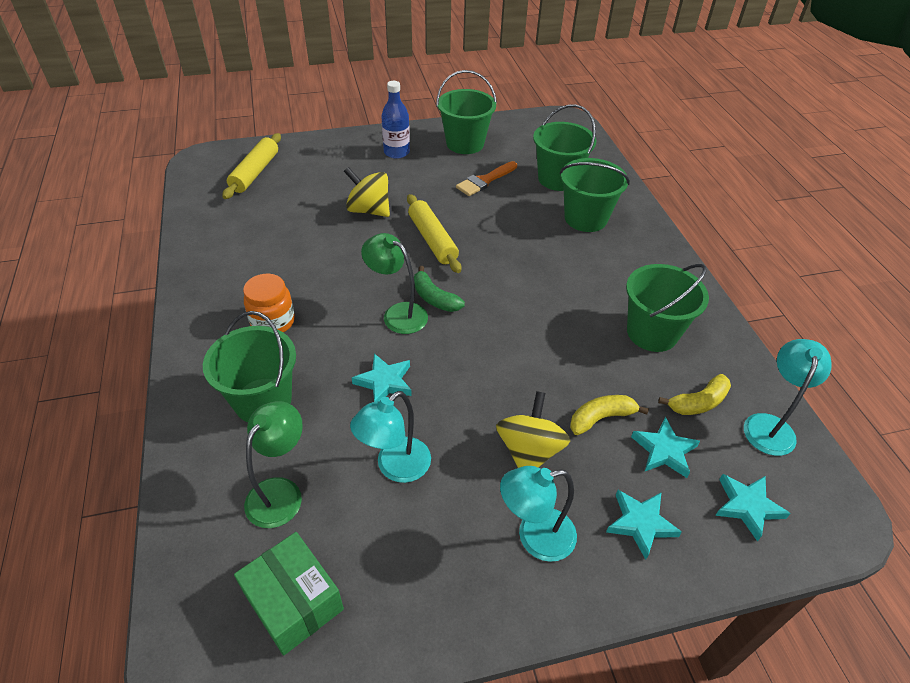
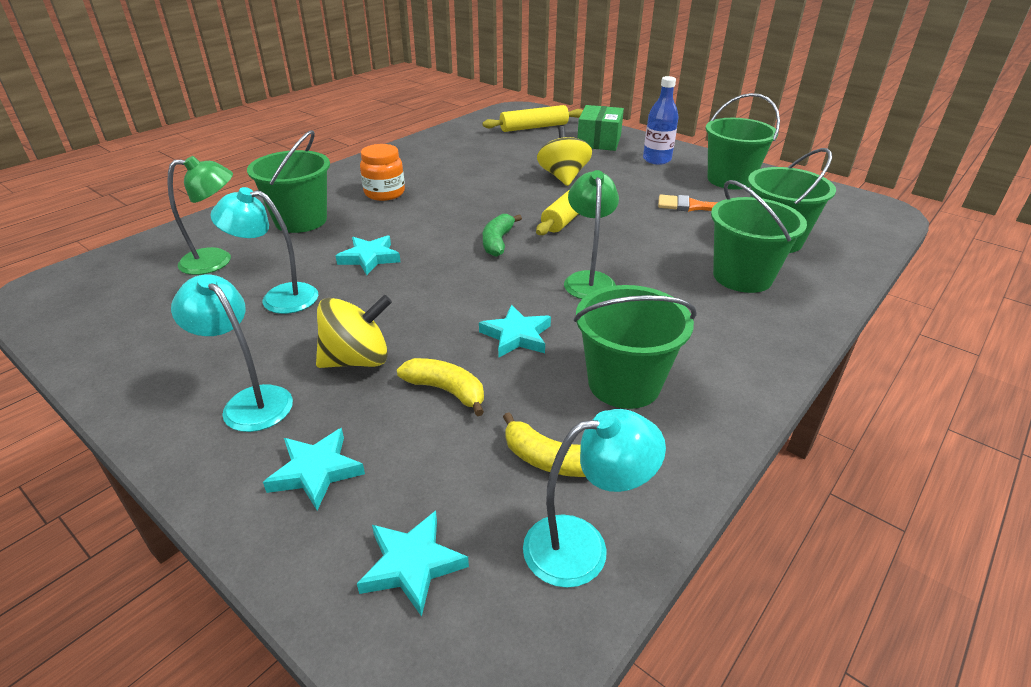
camera: 55 degrees right, 10 degrees down
(294, 601) = (116, 305): green box -> green box (599, 141)
(398, 314) = (456, 234): green lamp -> green lamp (588, 280)
(664, 450) = (442, 455): turquoise star -> turquoise star (516, 336)

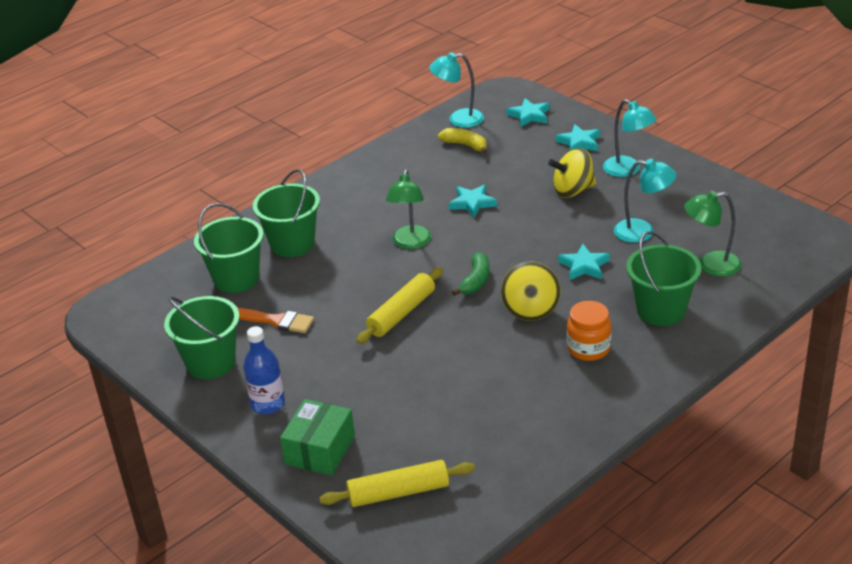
camera: 170 degrees left, 0 degrees up
(446, 390) = (517, 174): yellow banana -> none
(563, 177) = (391, 372): yellow spinning top -> yellow spinning top (530, 309)
(624, 383) = (415, 176): green bucket -> none

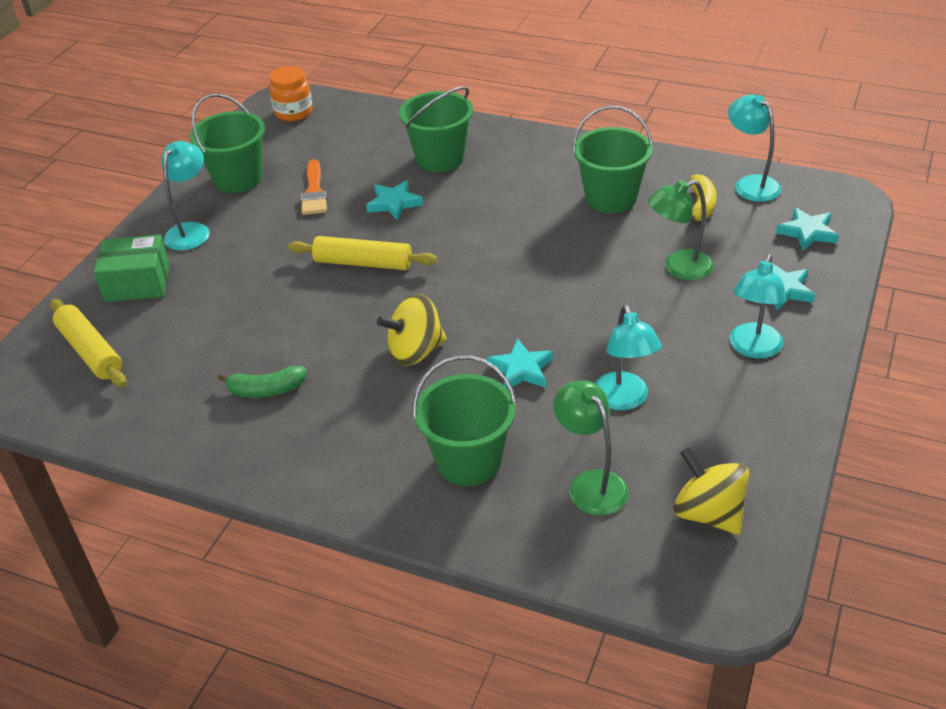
camera: 65 degrees right, 5 degrees up
(236, 279) = (366, 147): green bucket -> green bucket (611, 198)
(268, 404) = (192, 230): blue bottle -> turquoise lamp
(410, 243) = (486, 229): green lamp -> green lamp (678, 268)
(472, 203) = (589, 247): turquoise star -> turquoise star (394, 203)
(476, 281) = (446, 295): green banana -> green banana (266, 390)
(573, 190) = (672, 315): yellow spinning top -> yellow spinning top (708, 513)
(588, 348) = (365, 418): orange jar -> orange jar (293, 112)

